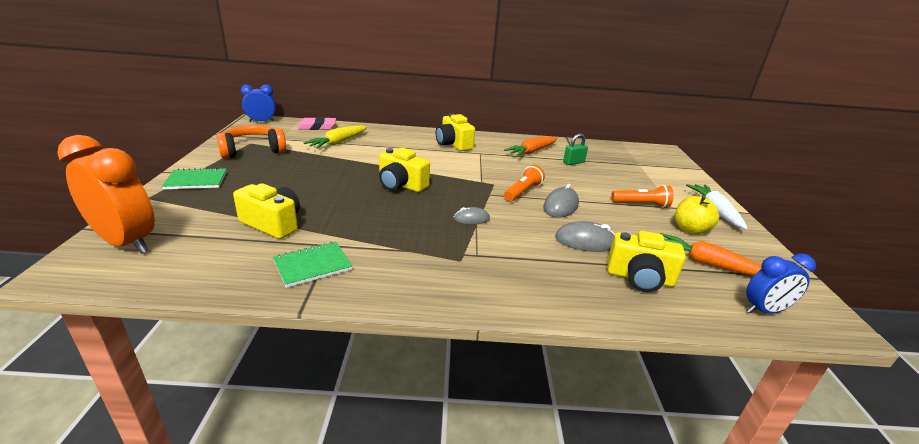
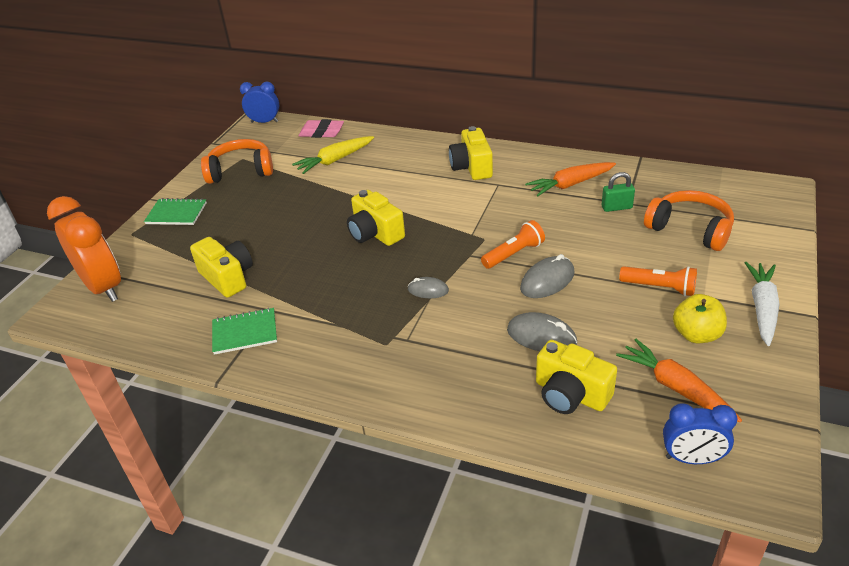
camera: 25 degrees right, 10 degrees up
(630, 172) = (690, 229): none -> orange headphones

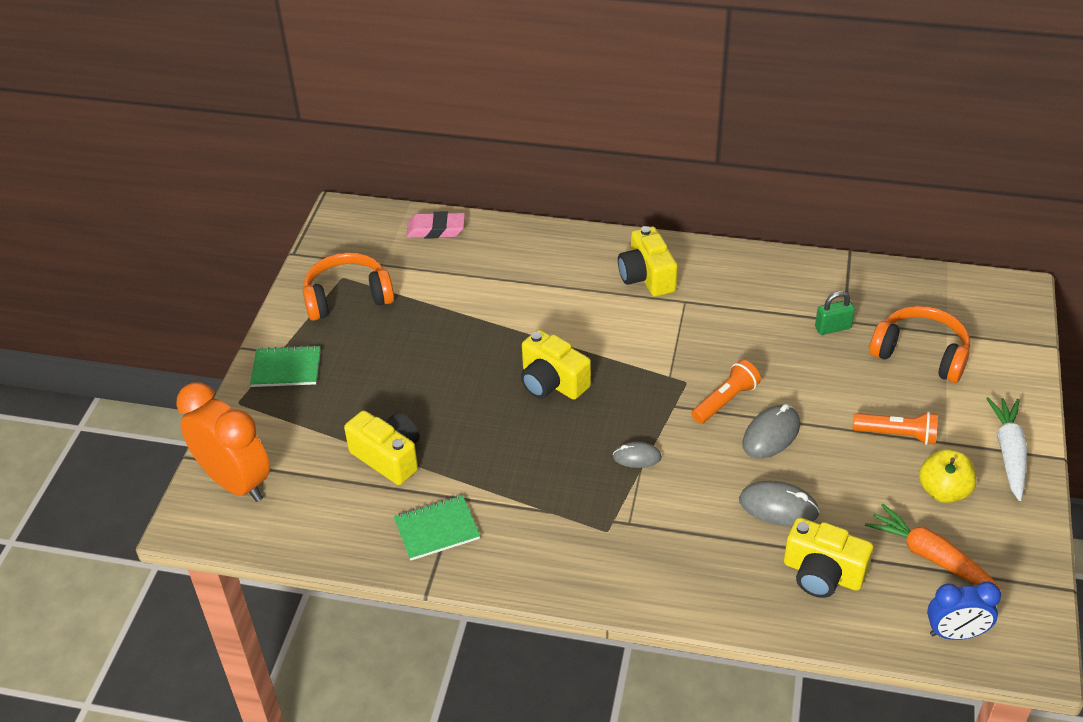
camera: 10 degrees left, 5 degrees up
(264, 122) = (351, 215): blue clock -> none
(335, 160) = (468, 274): yellow carrot -> none
(570, 184) = (772, 297): orange carrot -> none

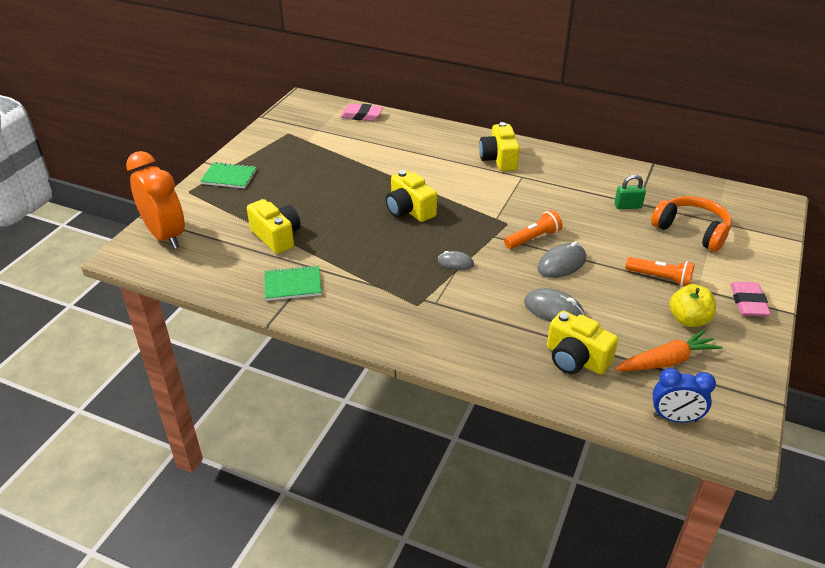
camera: 10 degrees right, 5 degrees down
(347, 297) = (287, 144): orange headphones -> none
(929, 556) = (666, 361): orange carrot -> orange carrot turned 105 degrees clockwise
(1009, 453) = (748, 303): white carrot -> pink eraser

